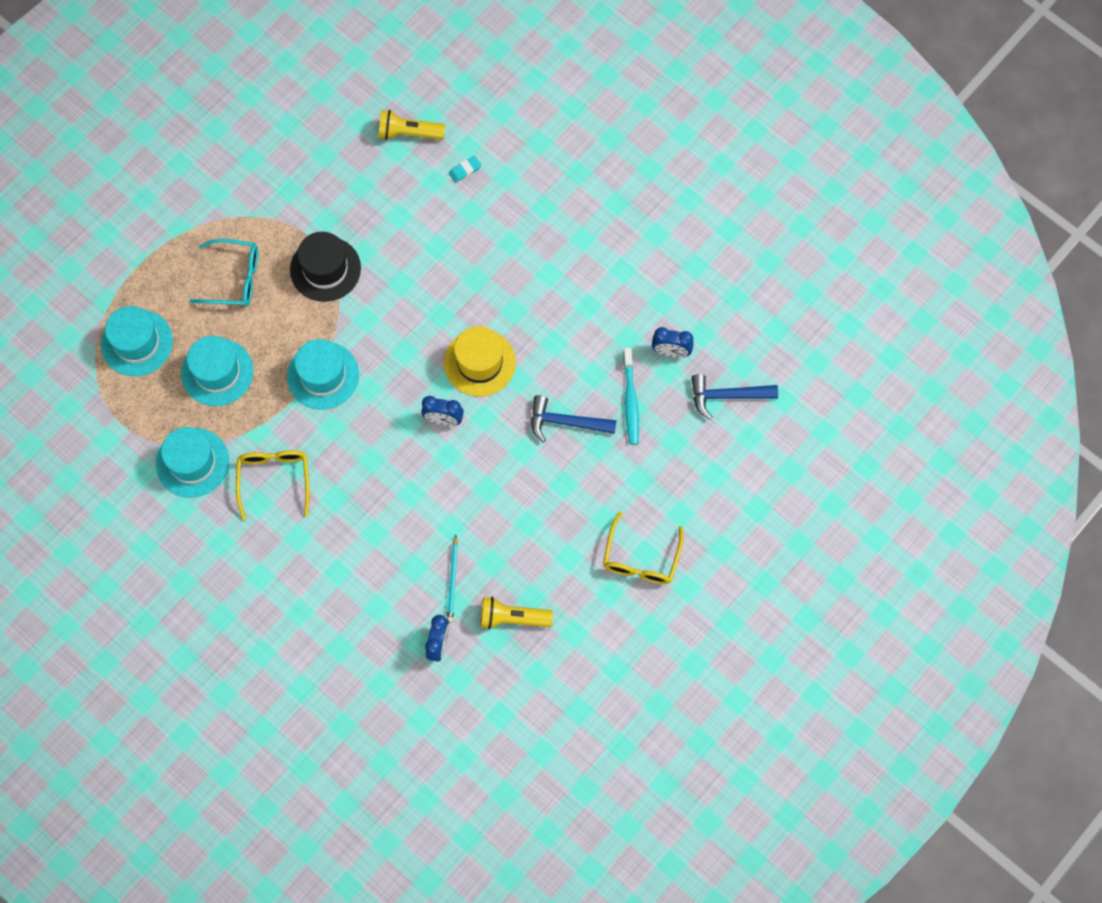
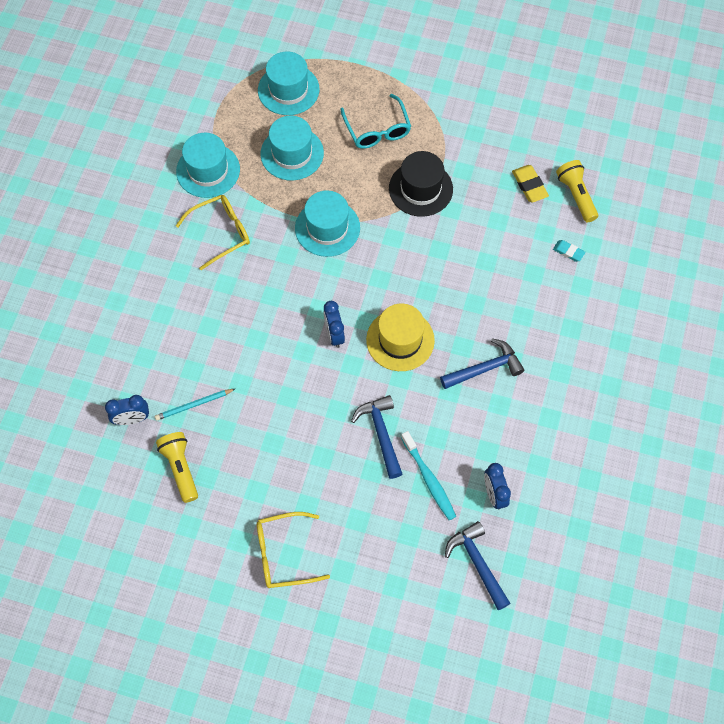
camera: 65 degrees right, 5 degrees down
(375, 169) = (529, 185): none -> yellow eraser
(547, 301) = (485, 368): none -> blue hammer
(630, 401) = (429, 479): turquoise toothbrush -> turquoise toothbrush turned 90 degrees counterclockwise

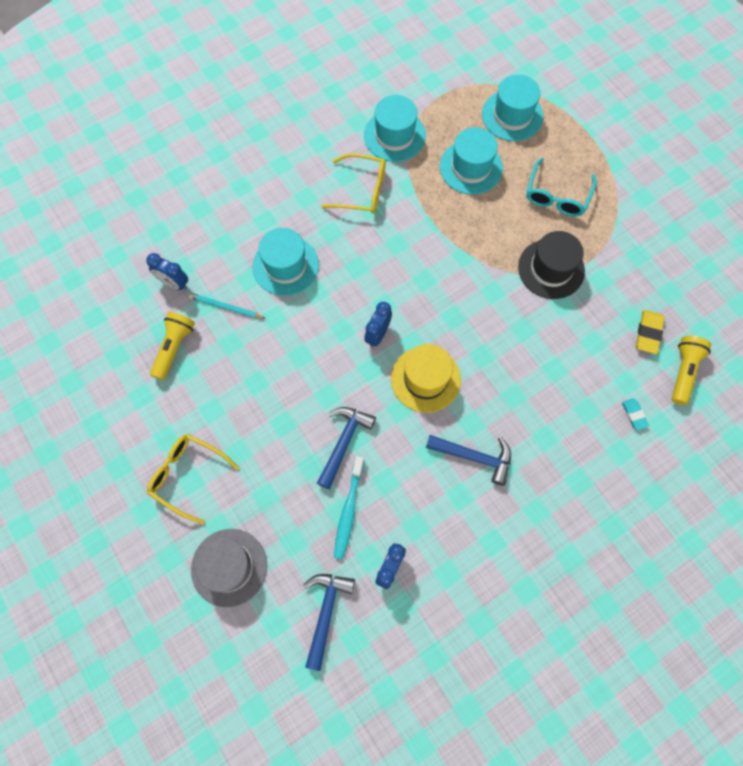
camera: 40 degrees right, 5 degrees up
(327, 228) = (447, 246): turquoise hat -> turquoise hat (285, 266)
(378, 592) = (229, 567): none -> grey hat

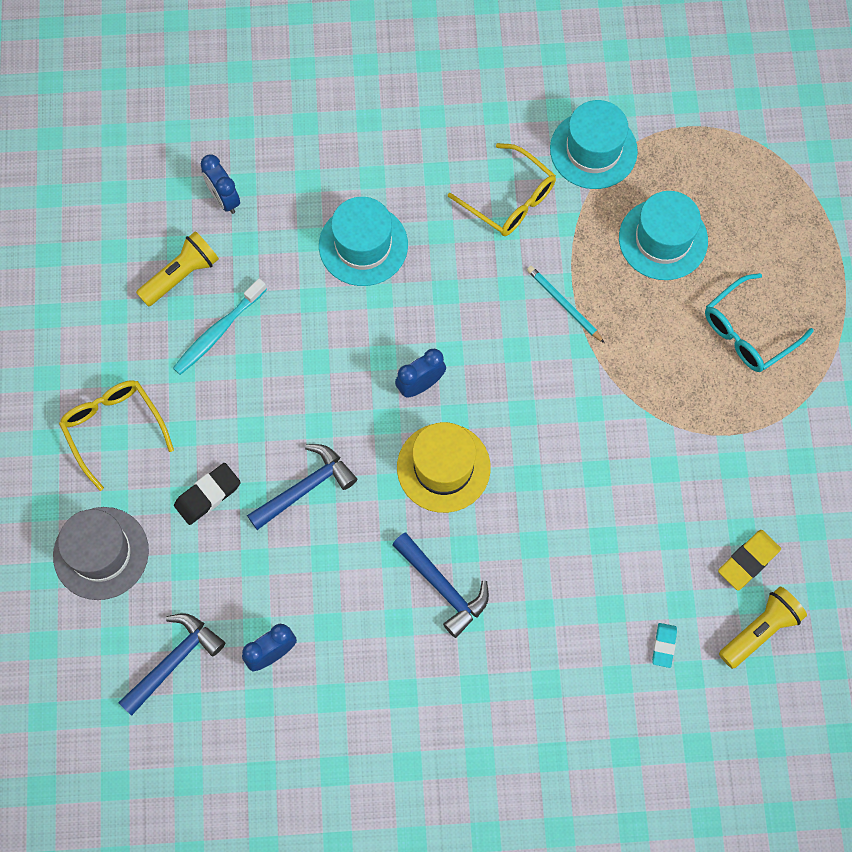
camera: 30 degrees right, 0 degrees up
(226, 307) = (266, 258): turquoise pencil -> turquoise pencil (564, 304)
(280, 484) = (208, 495): none -> black eraser
(348, 511) = (264, 566): turquoise toothbrush -> turquoise toothbrush (218, 331)
(512, 115) = (760, 199): turquoise hat -> none
(551, 269) = (680, 418): black hat -> none

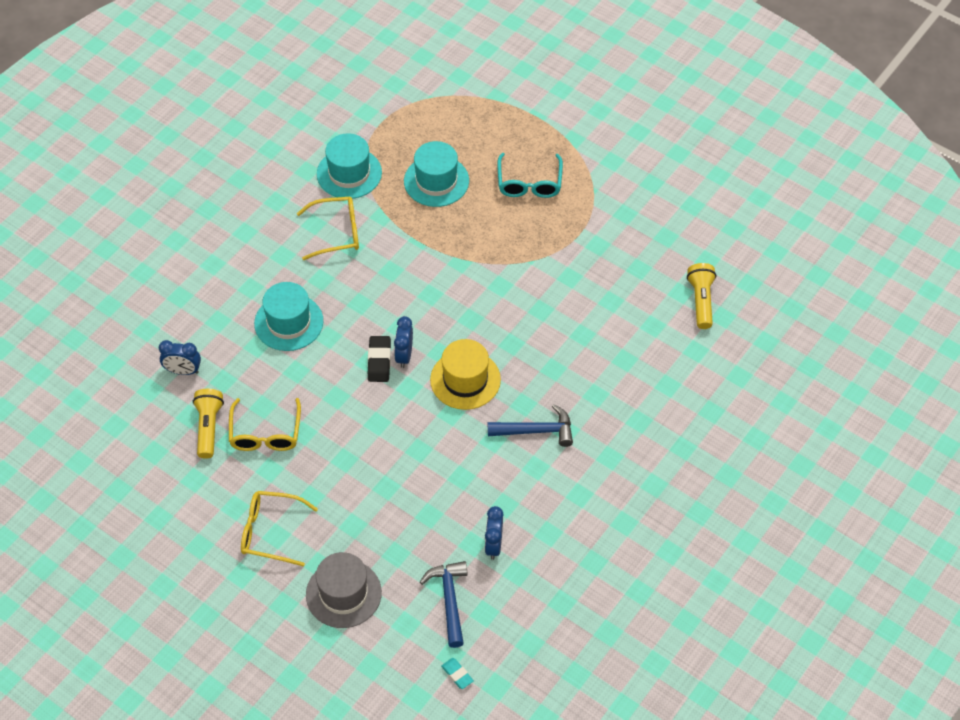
camera: 50 degrees left, 15 degrees down
(208, 495) = (363, 511): black eraser -> black eraser (379, 361)
(218, 331) = (265, 433): turquoise toothbrush -> yellow glasses
(305, 488) = (409, 457): blue hammer -> none
(564, 304) = (427, 253): turquoise pencil -> none
(664, 646) = (669, 350): turquoise eraser -> turquoise eraser (457, 674)
(748, 561) = (658, 278): yellow eraser -> none

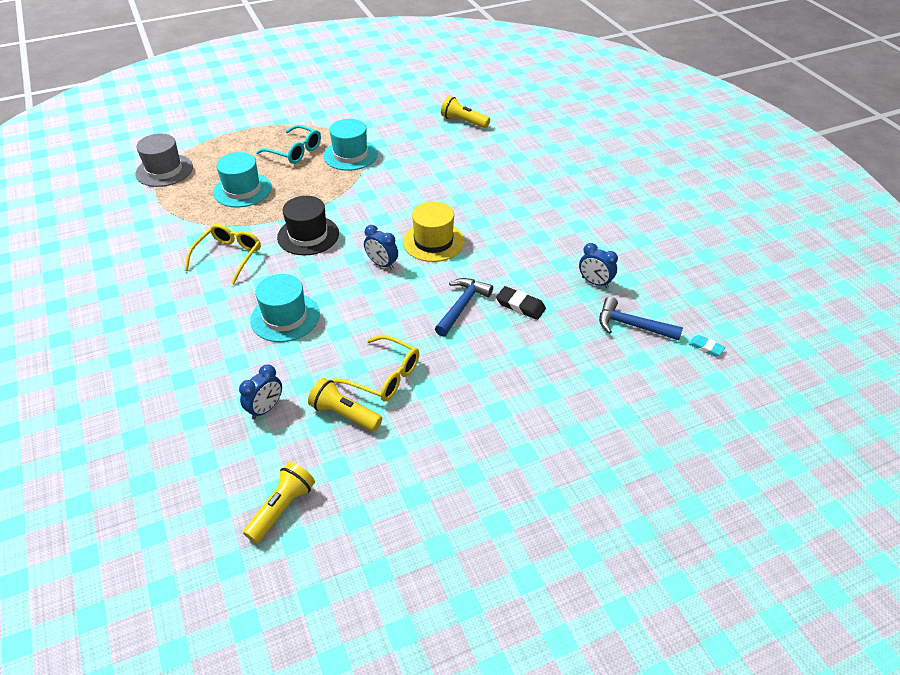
camera: 60 degrees left, 10 degrees down
(100, 438) = (282, 508): none -> yellow flashlight
(271, 532) = (491, 413): yellow glasses -> none
(343, 593) = (588, 388): grey hat -> grey hat (164, 170)
(349, 173) = (181, 229): turquoise hat -> turquoise hat (350, 155)
(379, 361) = (374, 279): black eraser -> black eraser (520, 306)
(405, 274) = (308, 235): none -> black hat
(457, 674) = (706, 347): turquoise eraser -> turquoise eraser turned 45 degrees clockwise
(536, 431) = (508, 225): blue hammer -> blue hammer (462, 306)

